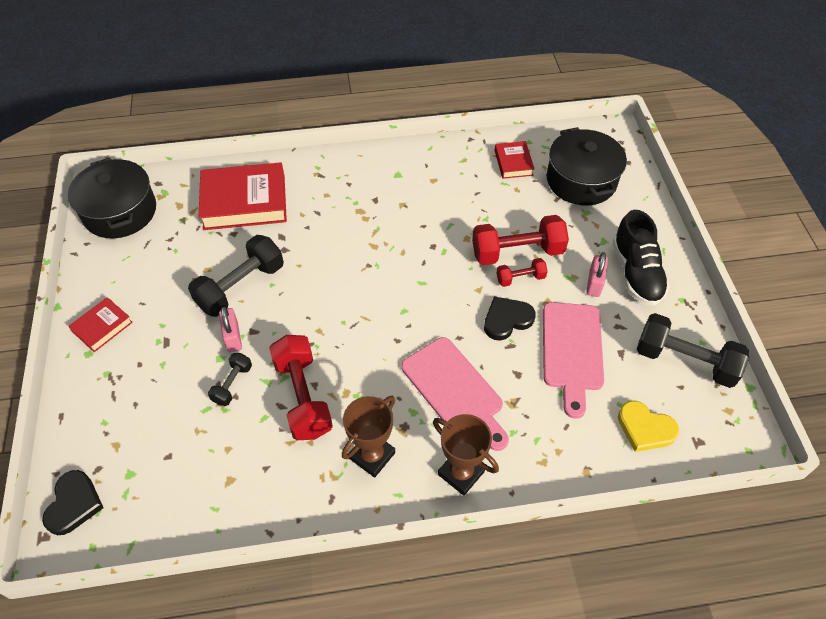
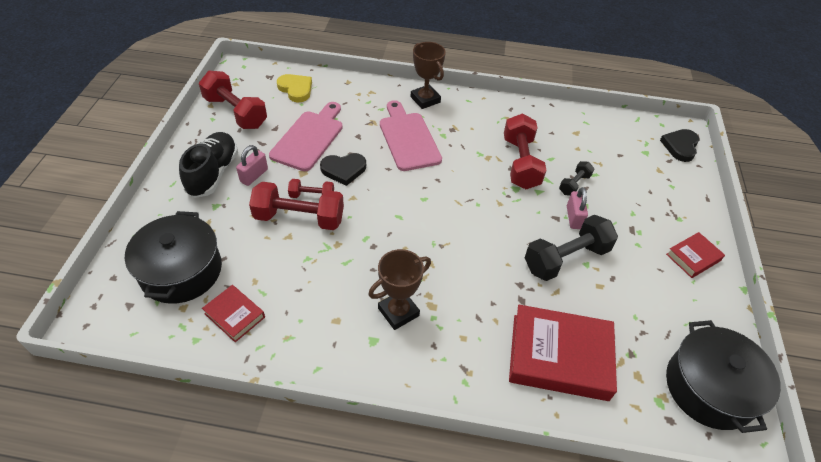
camera: 165 degrees left, 5 degrees down
(372, 455) = (479, 121): brown trophy -> brown trophy (398, 312)
(513, 163) = (235, 315): red book -> red book turned 60 degrees counterclockwise
(685, 361) = (235, 112): black dumbbell -> red dumbbell

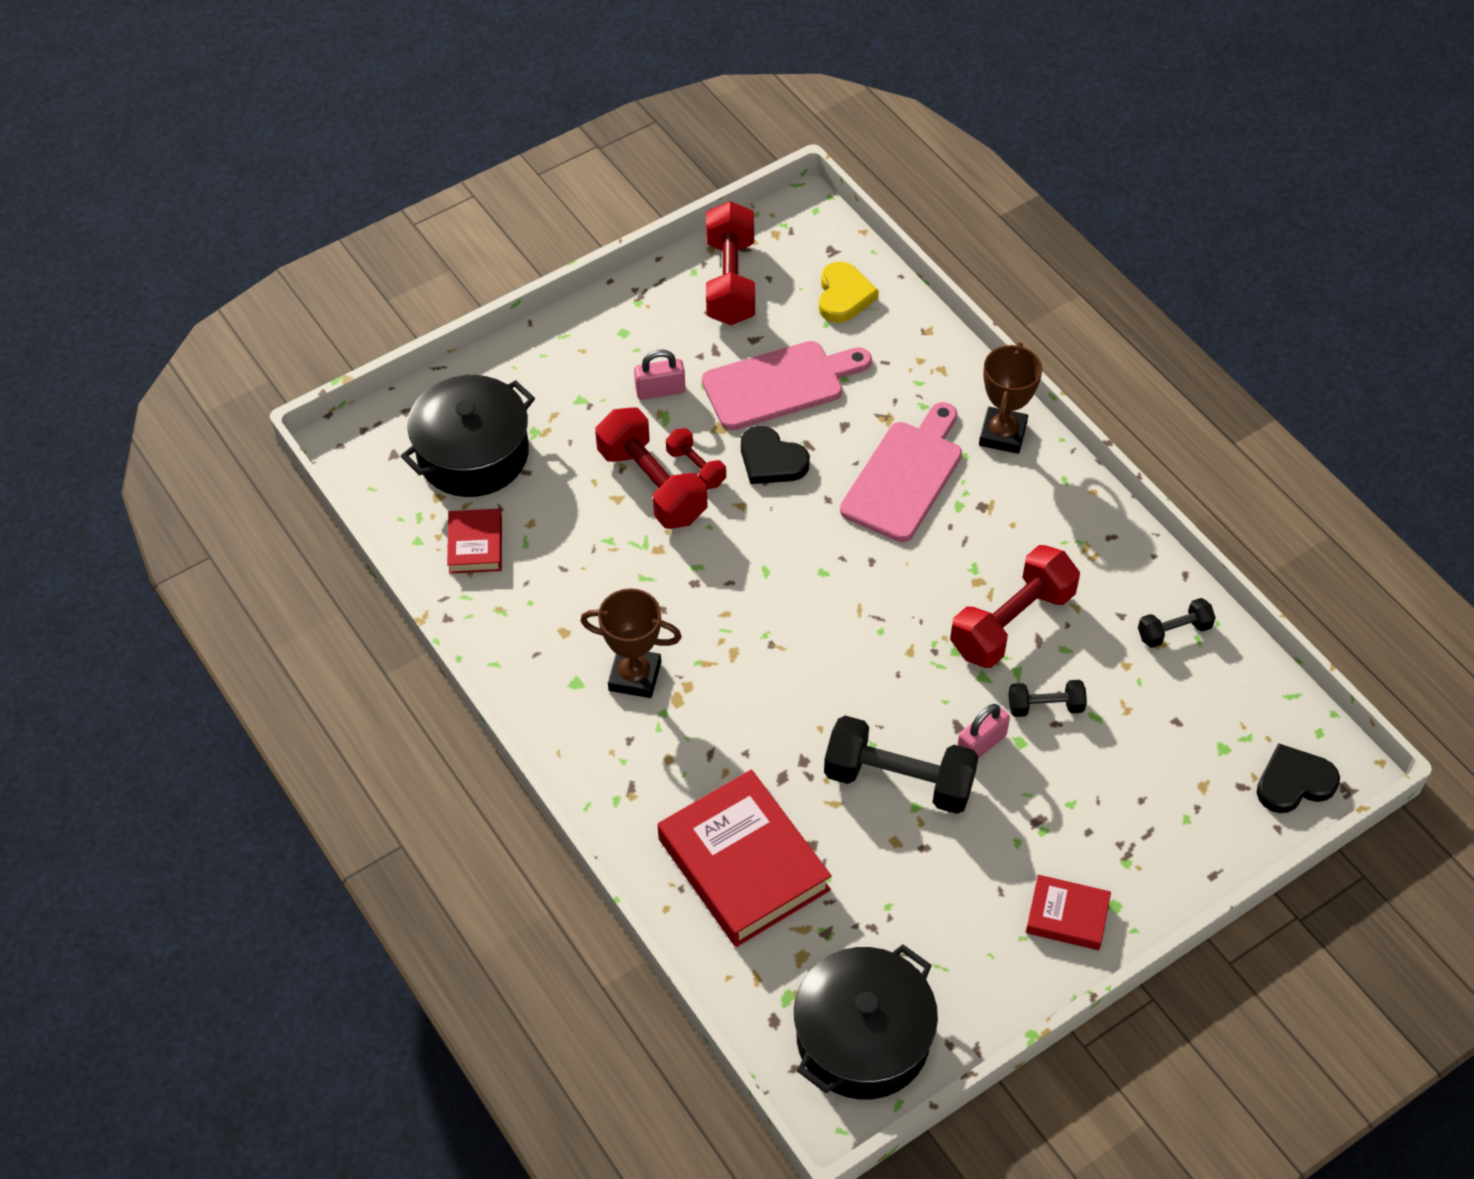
camera: 50 degrees right, 5 degrees up
(213, 173) = (619, 354): black shoe -> none
(575, 125) = (1174, 631): none -> black dumbbell

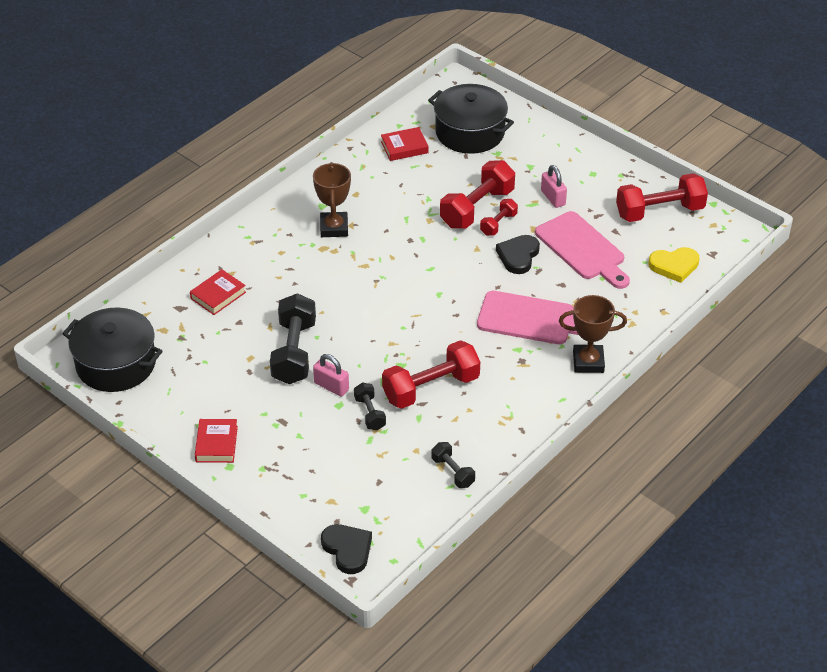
camera: 75 degrees right, 10 degrees down
(743, 864) = (218, 295): red book -> red book, size x0.51
(1012, 623) = (431, 388): red dumbbell -> red dumbbell turned 60 degrees counterclockwise

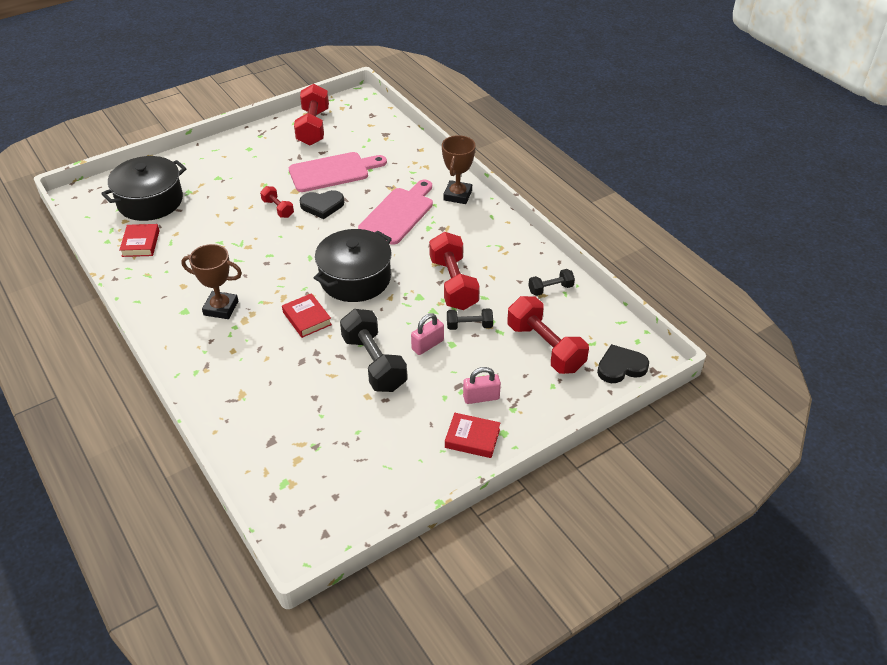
camera: 75 degrees left, 0 degrees up
(116, 364) = (330, 507): black pot -> black pot (355, 279)
(218, 295) = (268, 407): red book -> red book (307, 318)
(294, 352) = (374, 363): black dumbbell -> black dumbbell turned 45 degrees clockwise
(477, 208) = (250, 216): red dumbbell -> red dumbbell (545, 347)
(518, 256) = (322, 206): black heart -> black heart turned 45 degrees counterclockwise
(553, 198) = (264, 174): pink padlock -> pink padlock (481, 397)
(674, 266) = (375, 134): yellow heart -> none

